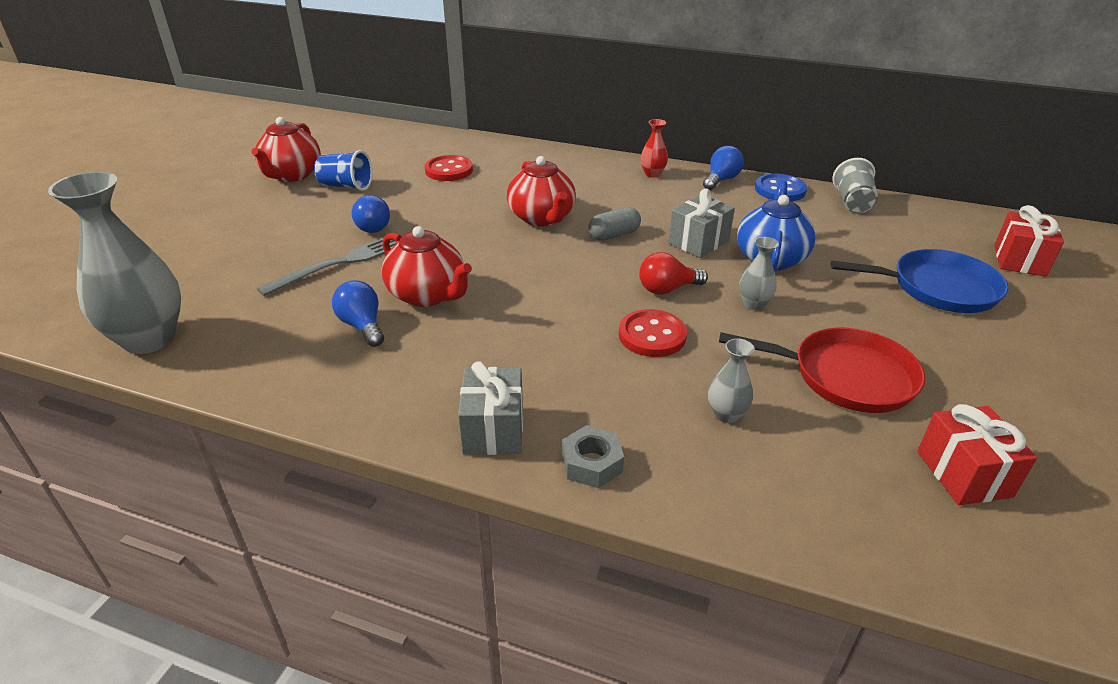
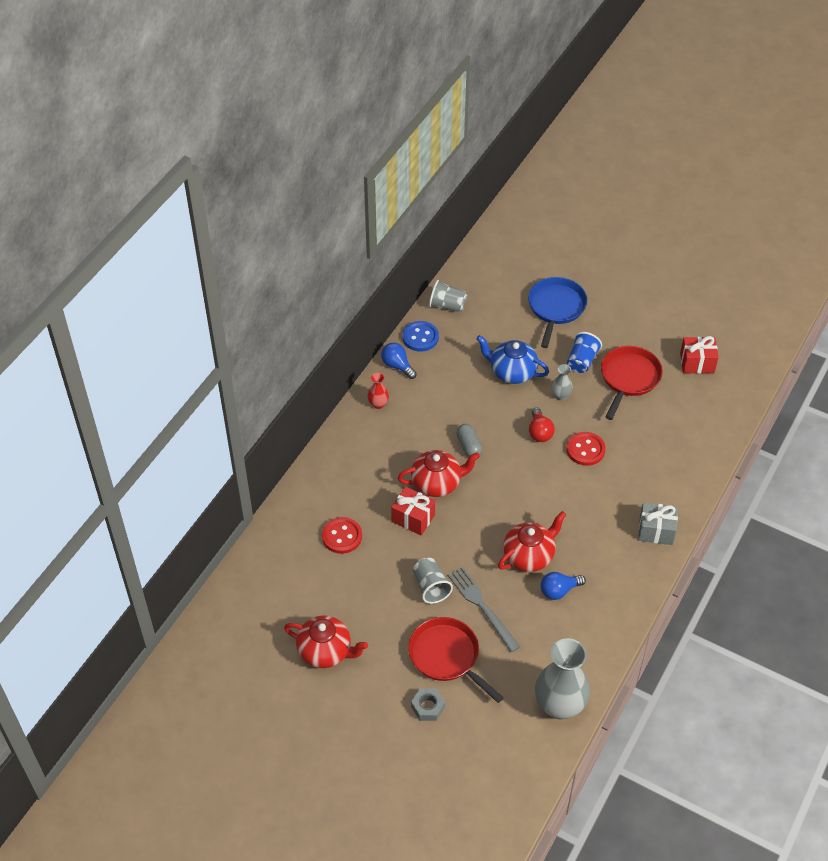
camera: 80 degrees left, 15 degrees up
(265, 244) = (447, 656): none -> red pan
(346, 186) = (357, 609): blue cup -> blue cup (582, 361)
(375, 226) = (431, 587): blue light bulb -> grey cup
(591, 463) = (682, 494): grey nut -> grey nut (428, 707)
(698, 242) = (486, 402): grey gift -> none
(726, 414) = (653, 434): grey vase -> none
(1019, 260) = (532, 258): red gift -> red gift (413, 518)

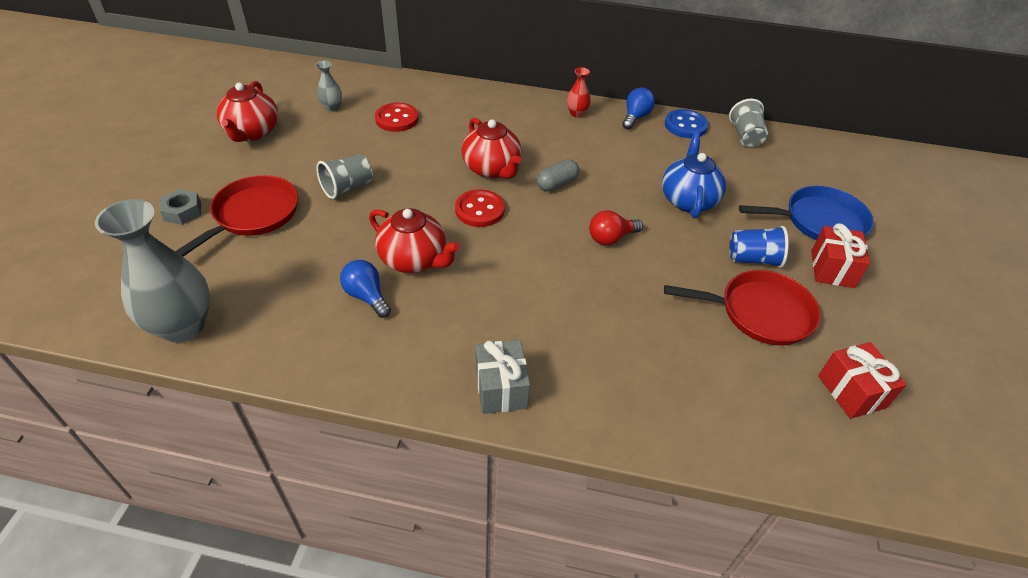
camera: 70 degrees right, 5 degrees down
(413, 518) = (437, 160): red gift -> red gift (832, 269)
(482, 606) = (328, 231): grey fork -> none
(561, 395) = (681, 248): grey vase -> grey vase (332, 107)
(585, 450) = (607, 286): red button -> red button (479, 210)

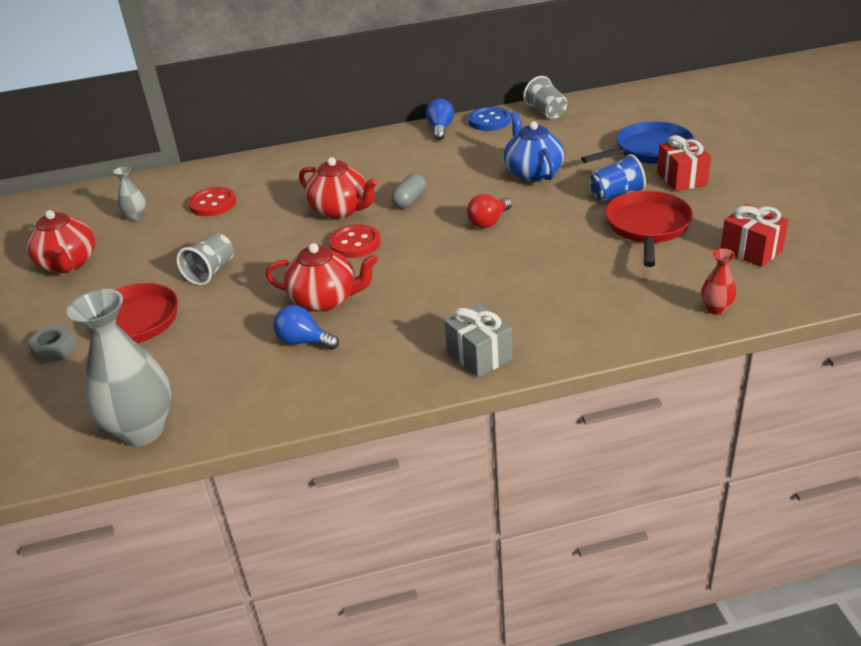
camera: 20 degrees left, 10 degrees down
(577, 113) = (384, 143): red vase -> red vase (716, 309)
(760, 312) = (648, 227): red pan -> red pan turned 60 degrees counterclockwise

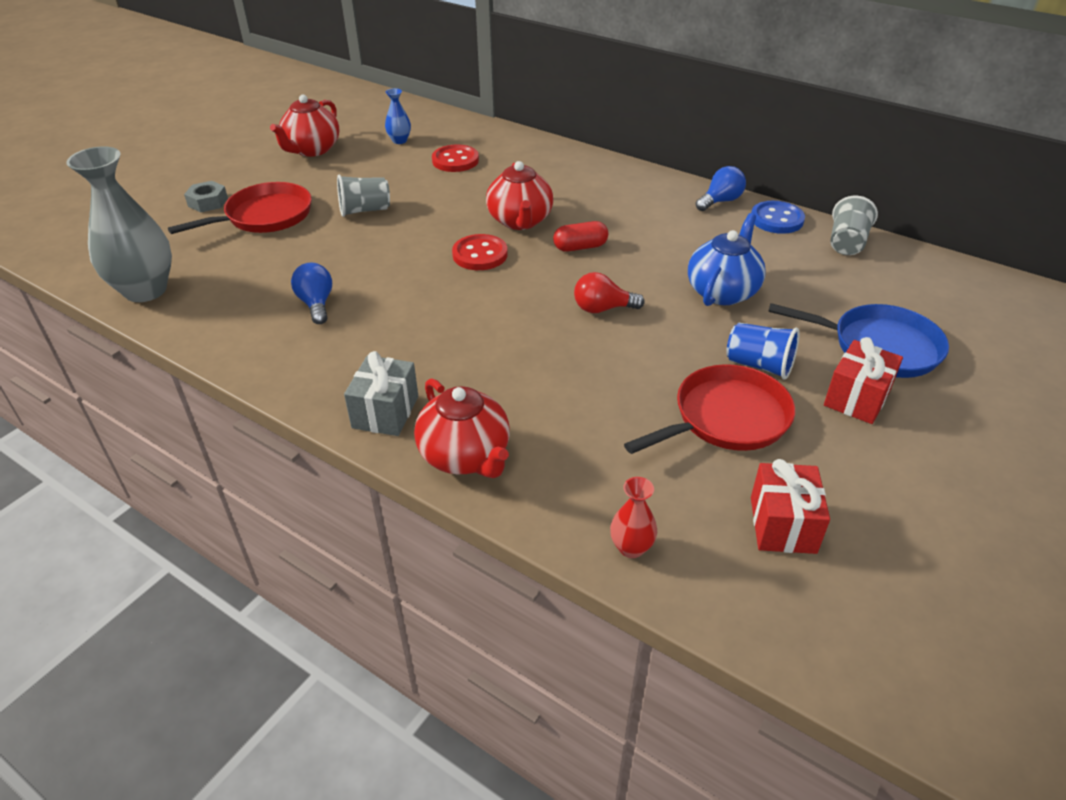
camera: 45 degrees right, 5 degrees up
(136, 217) = (399, 141): grey vase -> blue vase
(325, 300) = (383, 283): red teapot -> red teapot (465, 456)
(409, 200) = (580, 247): grey capsule -> red capsule

